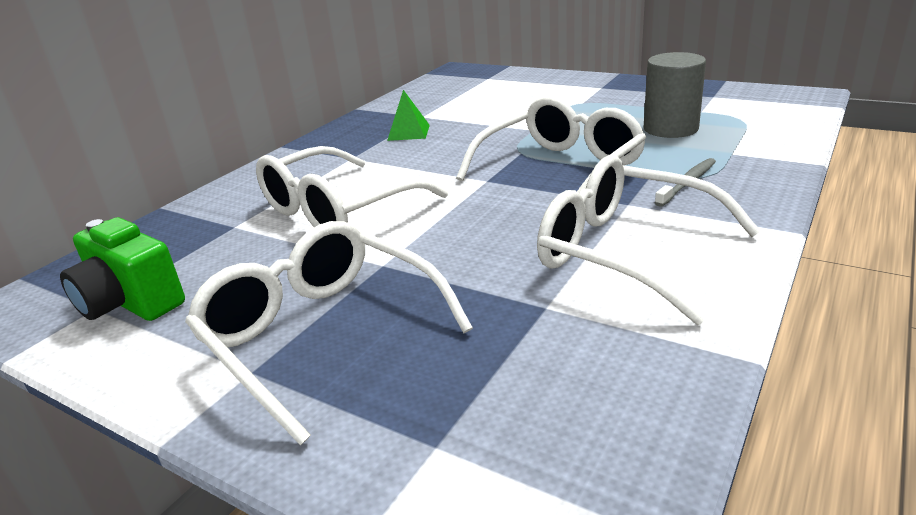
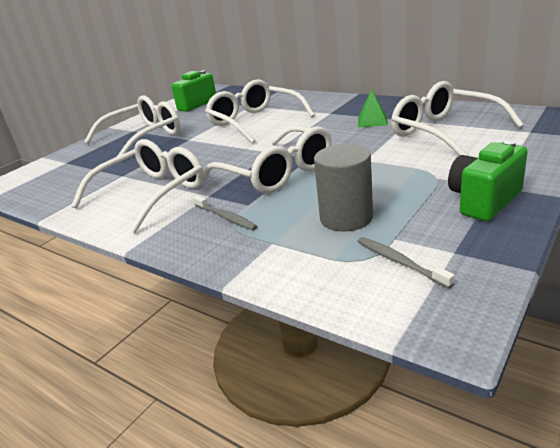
camera: 95 degrees right, 0 degrees up
(469, 103) = (444, 132): none -> white glasses
(628, 90) = (483, 201): none -> green camera
(737, 109) = (399, 262): none -> grey toothbrush

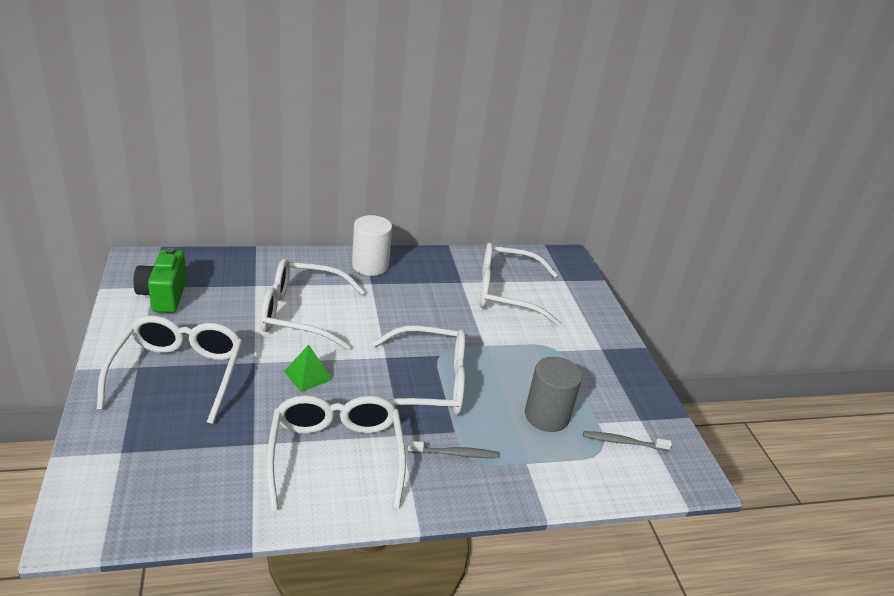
camera: 55 degrees left, 5 degrees up
(345, 104) = (370, 265): none -> white cylinder
(372, 121) = (429, 289): green pyramid -> green pyramid (308, 375)
(483, 201) = (609, 366): green camera -> none

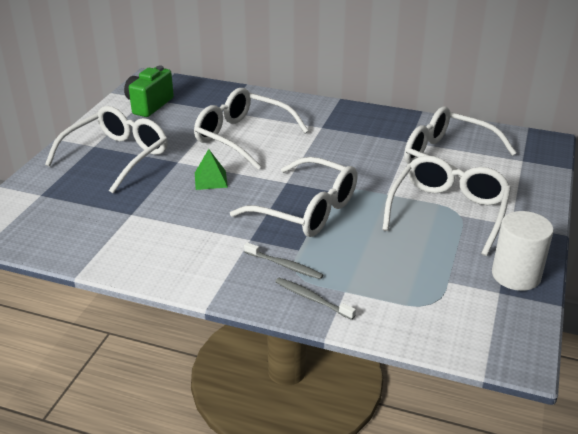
camera: 35 degrees right, 0 degrees up
(336, 455) = (185, 238): white glasses -> white glasses (448, 211)
(370, 265) = (332, 114): white cylinder -> white cylinder (516, 275)
(546, 416) = (398, 262): grey cylinder -> none
(623, 442) = (461, 304): grey toothbrush -> grey toothbrush (312, 299)

